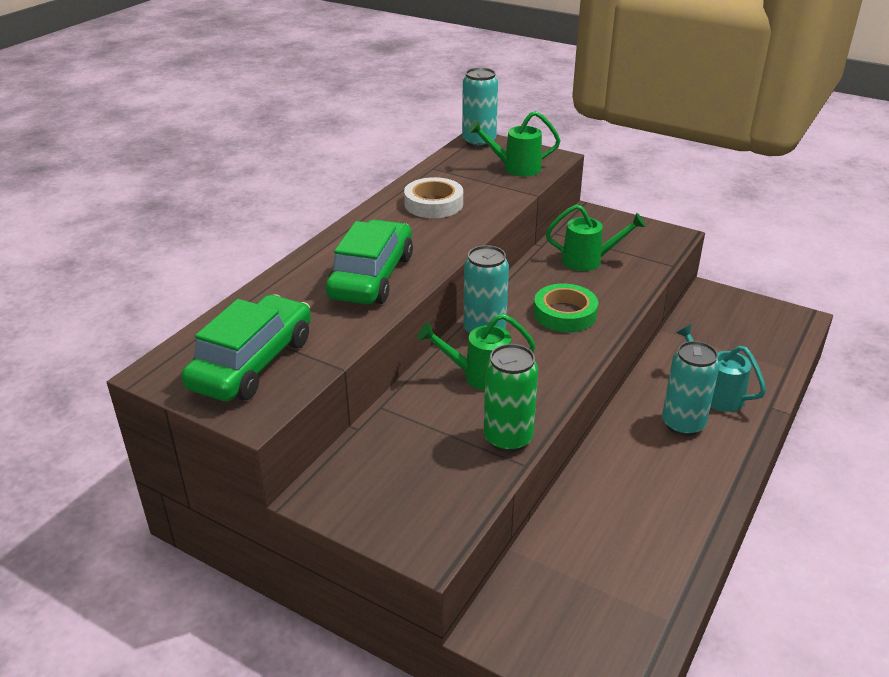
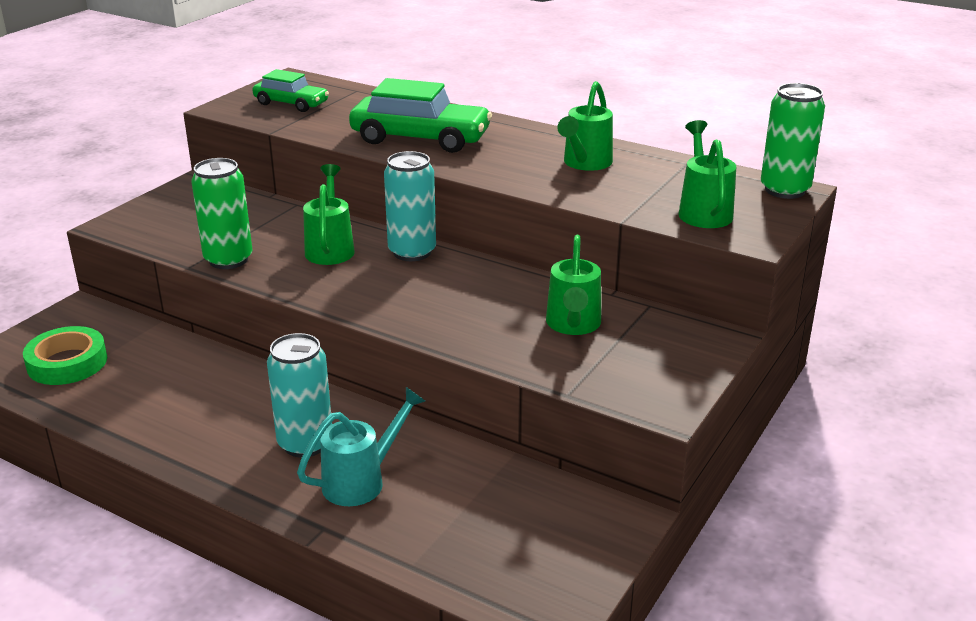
camera: 90 degrees right, 5 degrees down
(252, 363) = (291, 104): green car -> green car, size x0.60
(433, 204) = (585, 164): white tape -> green watering can
(479, 142) = (784, 190): turquoise can -> green can
(565, 314) = (442, 300): green tape -> green tape (67, 363)

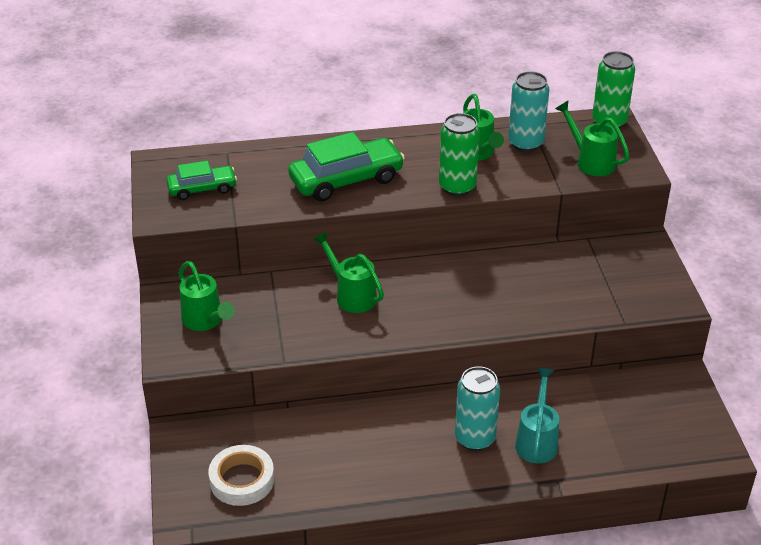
camera: 40 degrees left, 10 degrees up
(67, 363) = (242, 480): green tape -> white tape
(228, 260) = (301, 341): green can -> green can (457, 187)
(412, 252) = (406, 270): turquoise can -> turquoise can (525, 143)
(573, 325) = (568, 275): green watering can -> green watering can (205, 321)

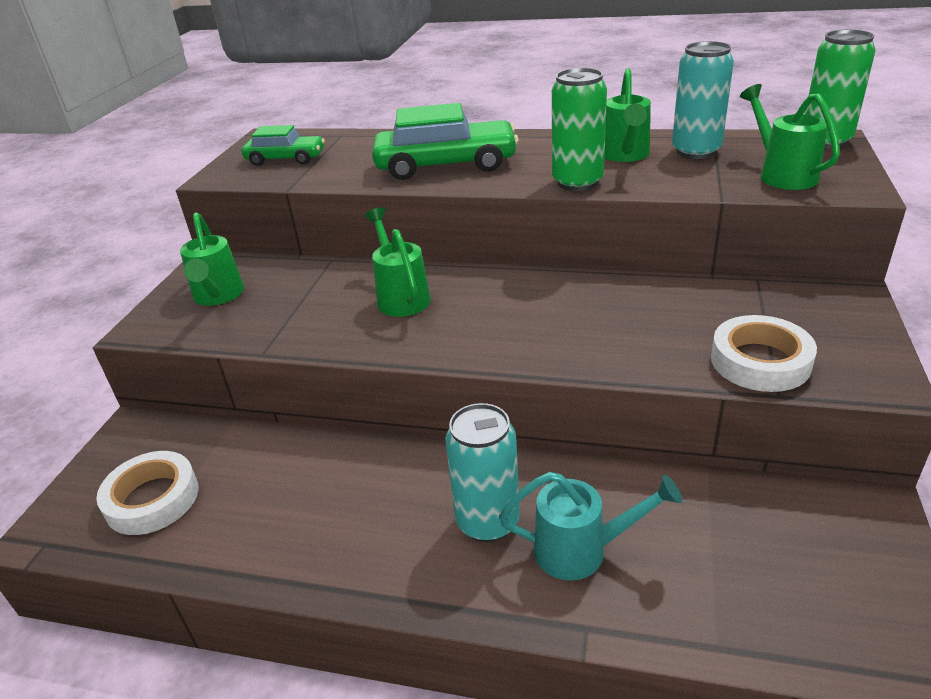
camera: 25 degrees right, 5 degrees down
(537, 441) = (581, 550): turquoise watering can -> turquoise watering can turned 60 degrees clockwise
(608, 302) = (760, 361): none -> white tape

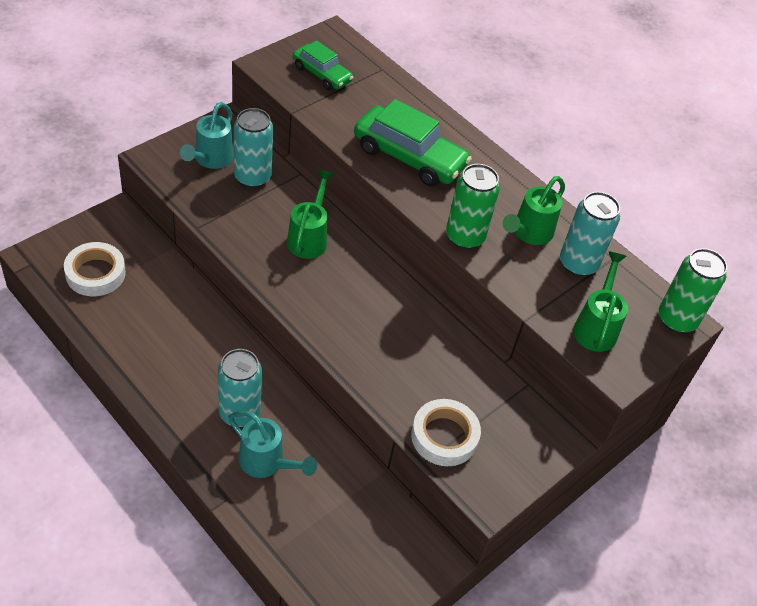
camera: 25 degrees right, 15 degrees up
(218, 296) = (211, 159): green watering can -> turquoise watering can
(282, 286) = (252, 177): none -> turquoise can

